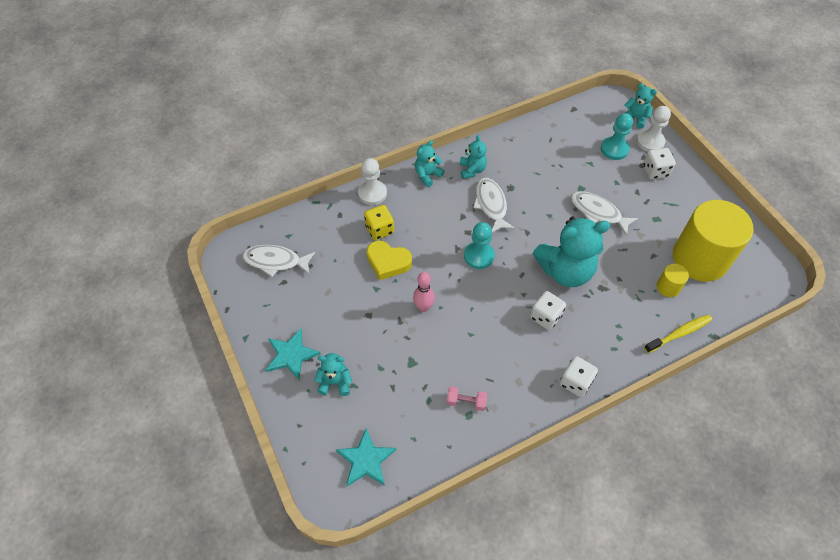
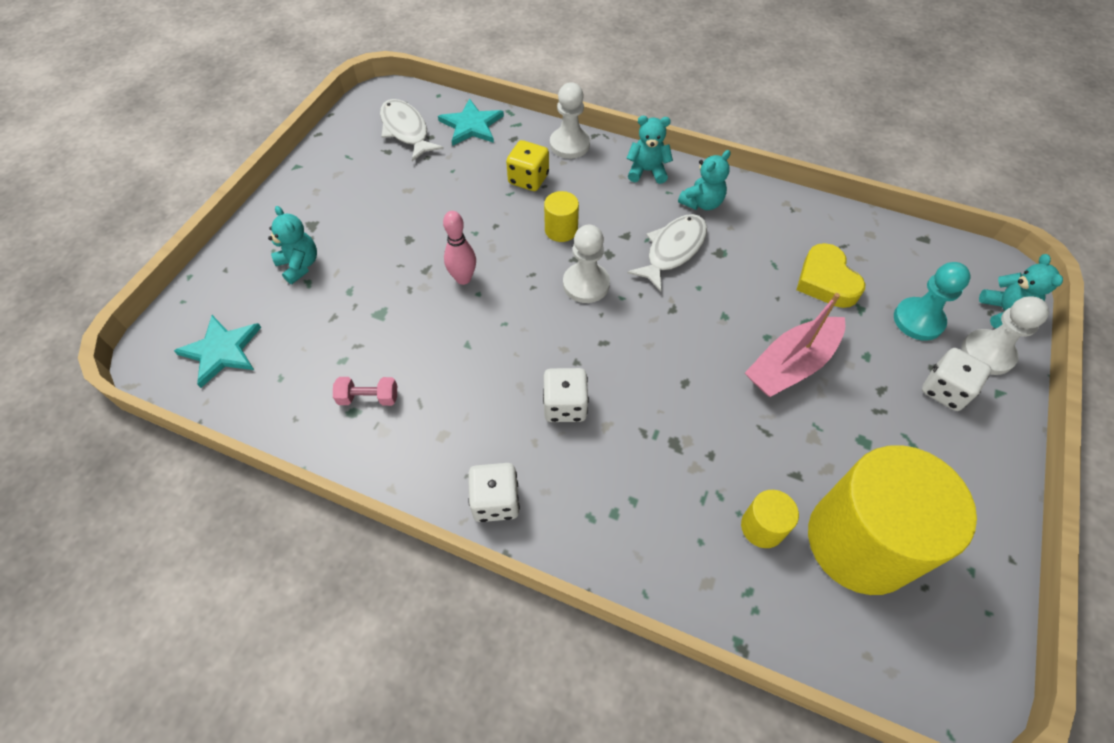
camera: 50 degrees right, 0 degrees up
(291, 355) = (304, 211): turquoise star -> turquoise star (471, 125)
(388, 262) = (493, 212): yellow heart -> yellow heart (826, 281)
(431, 241) = (561, 230): none -> yellow cylinder
(466, 402) = (368, 398): pink dumbbell -> pink dumbbell turned 60 degrees counterclockwise
(479, 256) = (586, 284): turquoise pawn -> white pawn
(565, 271) = (657, 385): turquoise teddy bear -> none
(598, 212) = (791, 365): white fish -> pink boat
(679, 333) = (697, 591): yellow toothbrush -> none

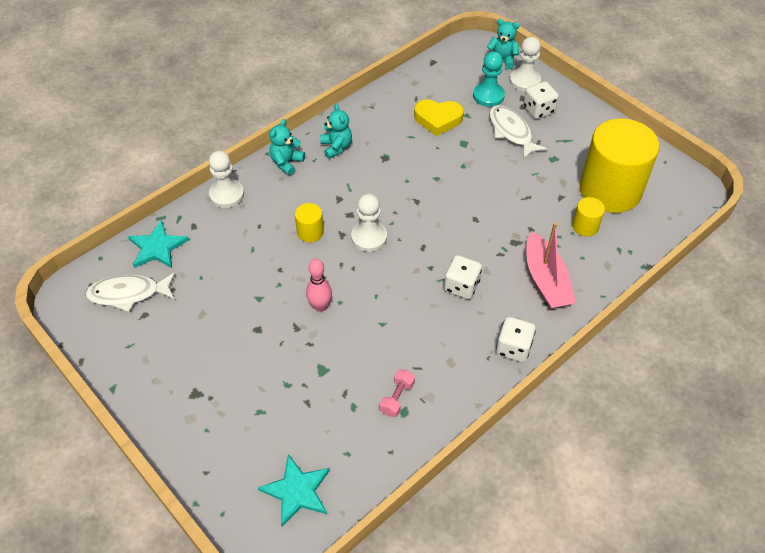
camera: 65 degrees left, 5 degrees down
(299, 265) = (237, 413): turquoise teddy bear -> none
(528, 179) = (246, 232): yellow dice -> none
(673, 250) = (368, 180): white fish -> white fish (511, 132)
(791, 365) = (489, 164): pink boat -> pink boat (546, 280)

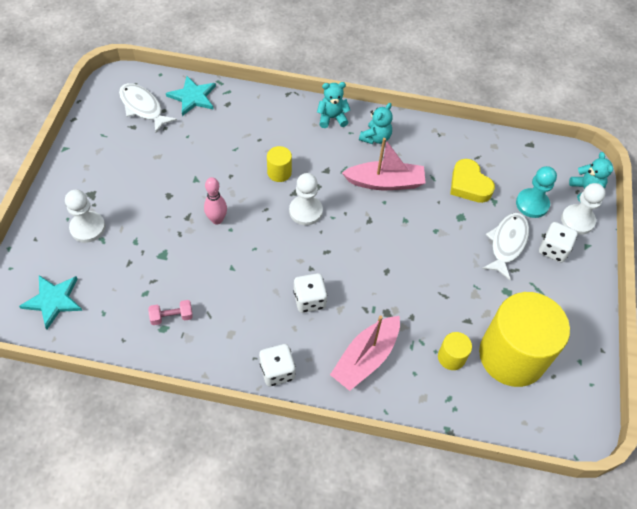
camera: 50 degrees right, 5 degrees up
(227, 195) = (271, 104): white pawn -> white pawn (88, 228)
(388, 168) = (385, 182): none -> pink boat

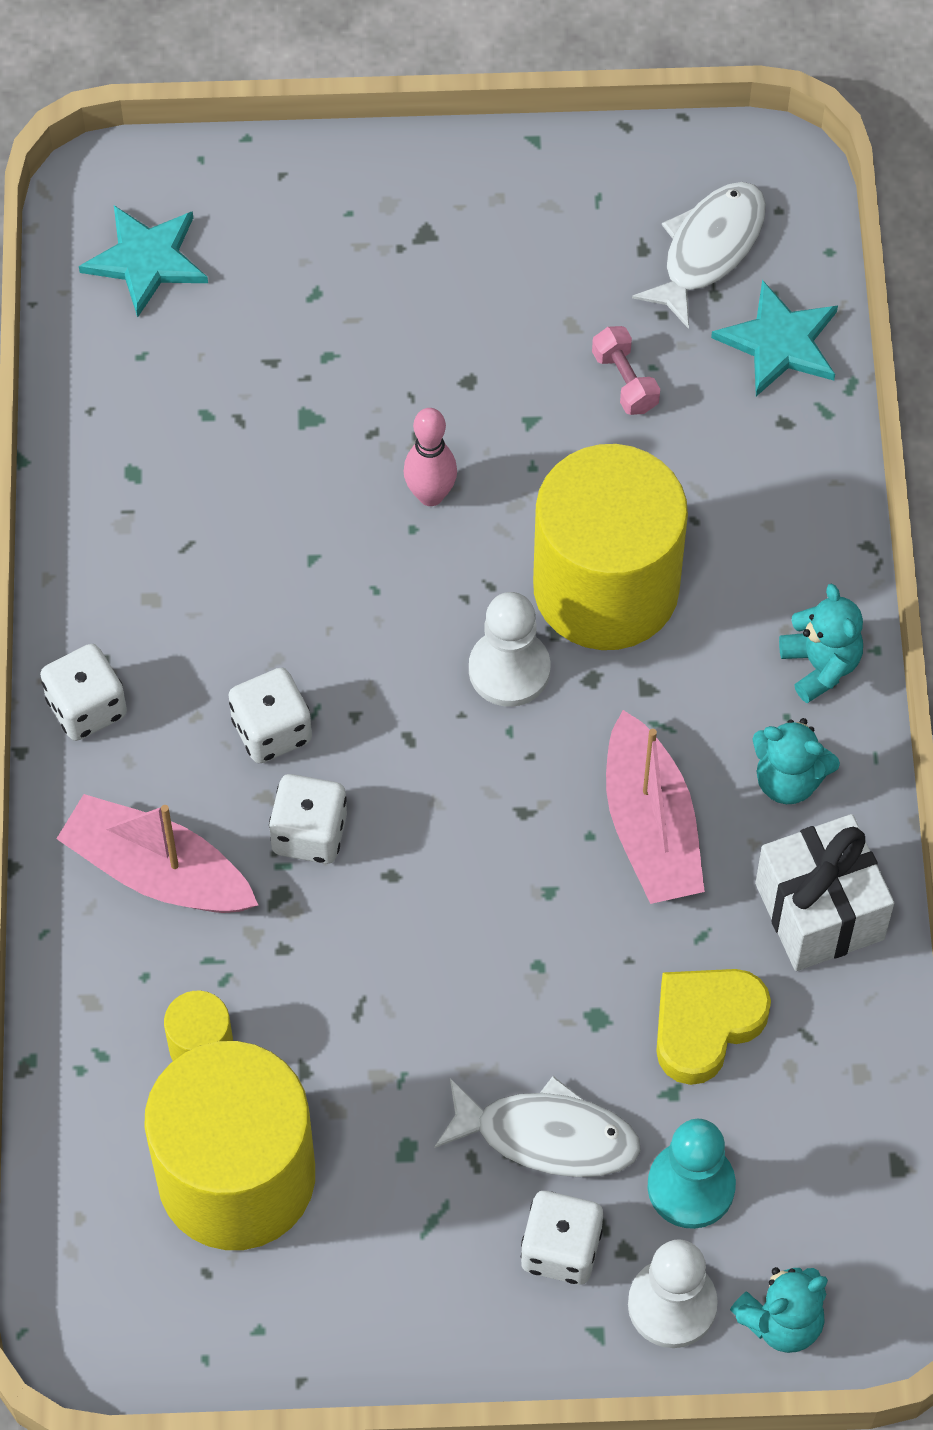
camera: 80 degrees right, 5 degrees up
(88, 228) = (336, 258): white pawn -> none
(172, 317) = (163, 480): pink dumbbell -> pink dumbbell (625, 381)
(279, 172) = (606, 587): yellow cylinder -> yellow cylinder, size x2.41
(361, 296) = (309, 833): none -> white dice
(430, 142) = (819, 911): none -> white gift

